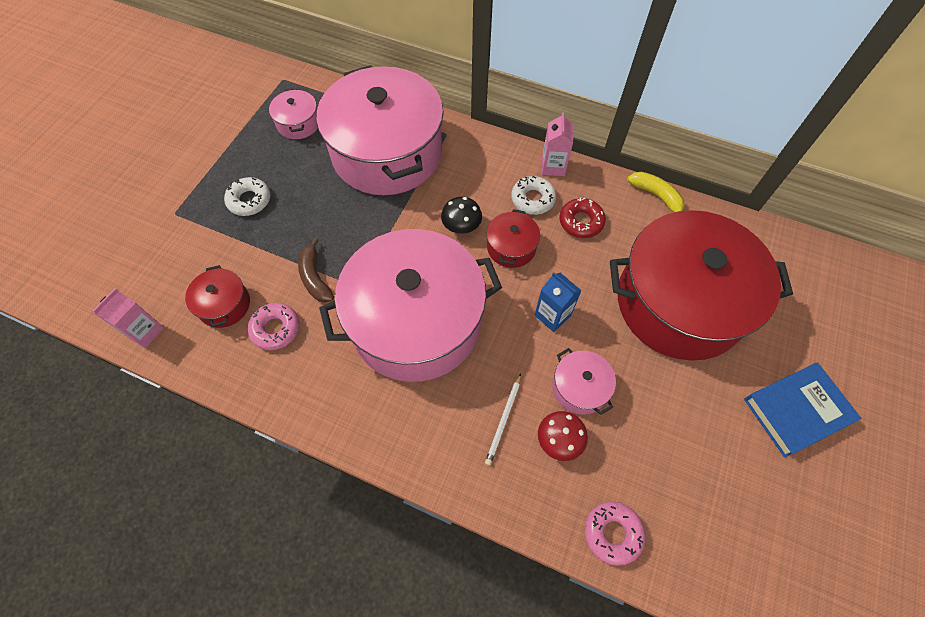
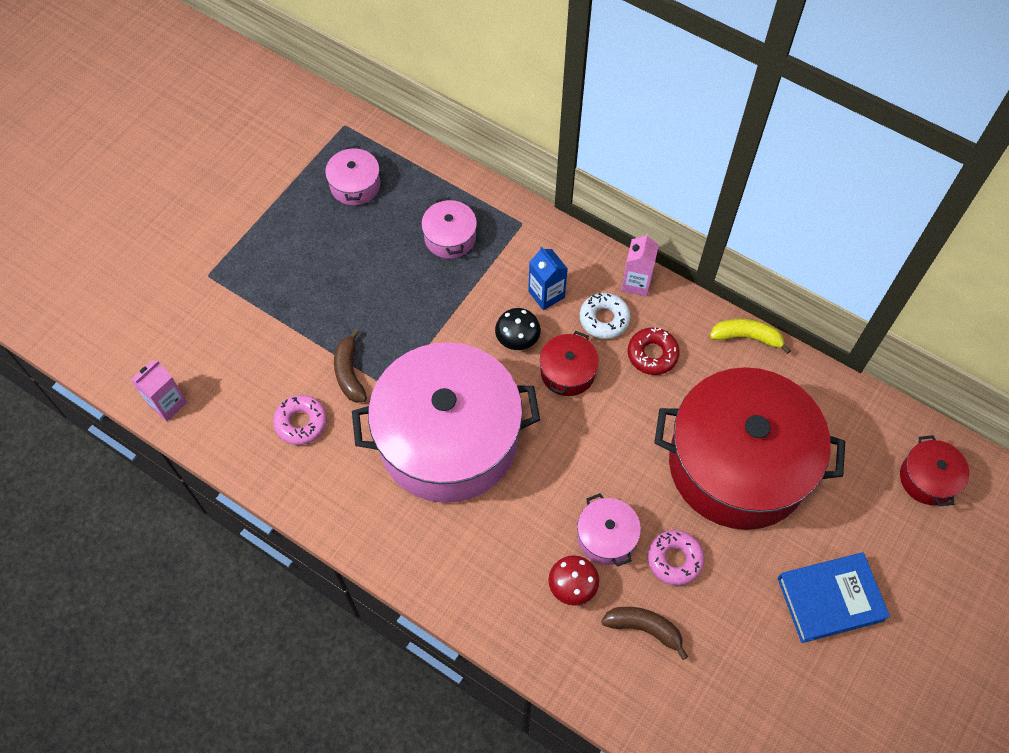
camera: 10 degrees right, 0 degrees up
(224, 305) = (251, 388): red pot -> red pot (928, 478)
(249, 200) = (290, 272): white donut -> none
(387, 153) = (450, 237): pink pot -> pink pot, size x0.41
(504, 420) = (520, 556): white pencil -> none
(552, 315) = (595, 456): blue carton -> blue carton (546, 294)
(612, 533) = (605, 684): pink donut -> pink donut (674, 560)
(636, 470) = (644, 628): none -> brown banana
(656, 196) = (747, 337): yellow banana -> yellow banana turned 45 degrees counterclockwise

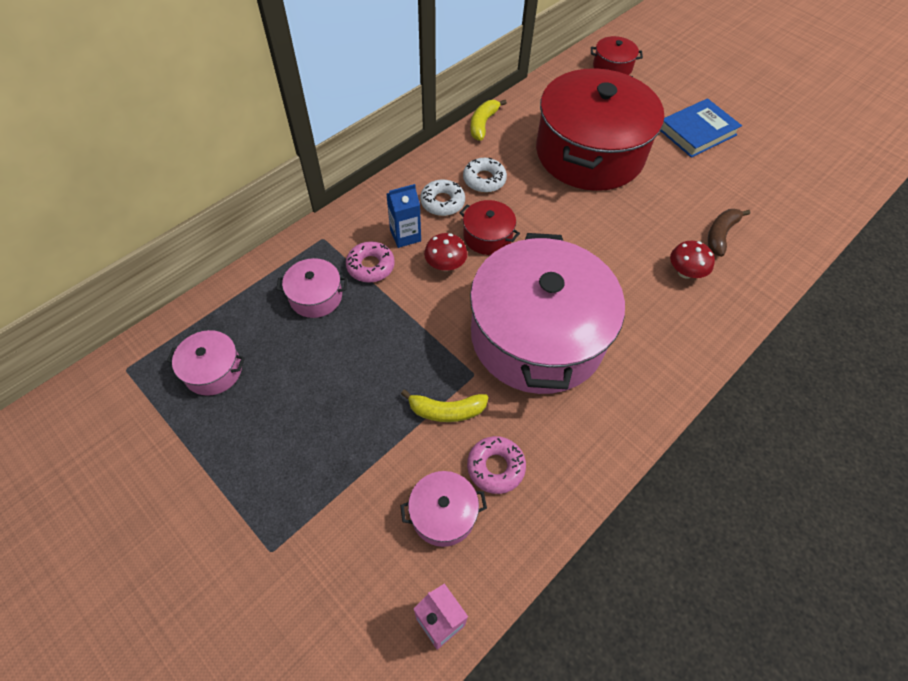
camera: 80 degrees left, 5 degrees down
(349, 373) = (446, 411): brown banana -> yellow banana
(517, 339) = (445, 265): black mushroom -> red mushroom
(606, 537) = (643, 242): pink pot -> pink pot (443, 514)
(636, 283) = (413, 175): pink carton -> none
(652, 354) = (484, 180): red donut -> white donut
(674, 560) = (664, 205): pink donut -> pink donut (370, 266)
(830, 599) = (697, 132): blue book -> blue book turned 60 degrees clockwise

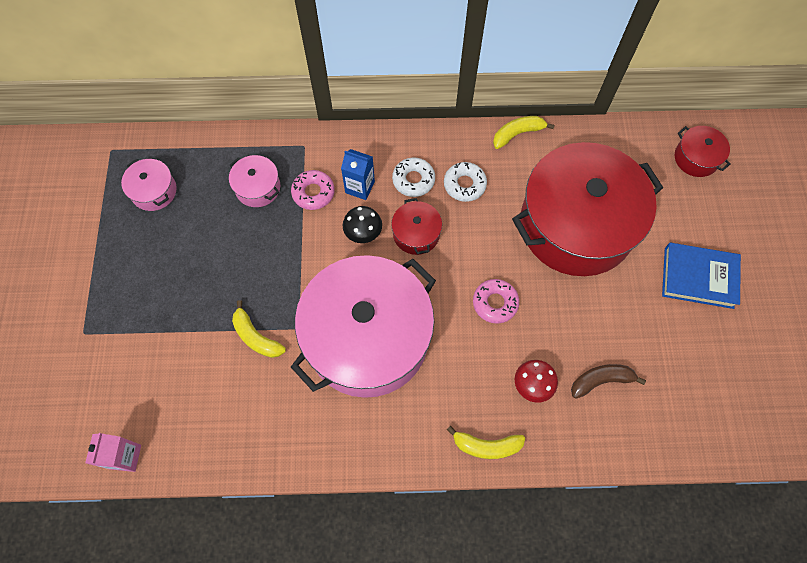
camera: 45 degrees right, 10 degrees up
(443, 514) = (188, 399): pink pot -> none
(445, 265) = (363, 232): red mushroom -> black mushroom
(495, 467) = (246, 399): pink donut -> pink donut (495, 303)
(707, 338) = (486, 446): none -> yellow banana

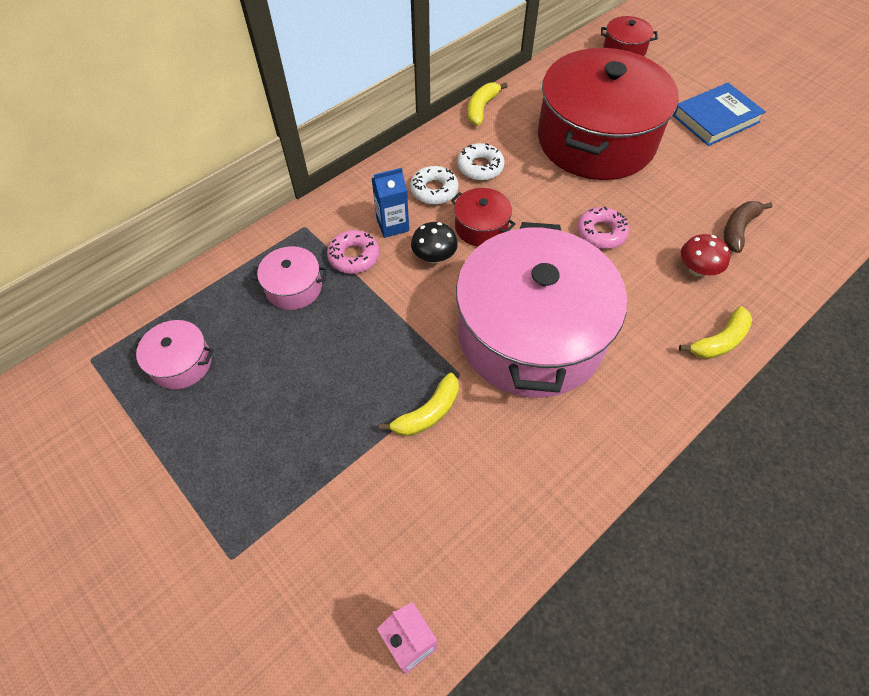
camera: 40 degrees left, 10 degrees down
(256, 337) = (428, 413): yellow banana -> yellow banana turned 45 degrees counterclockwise

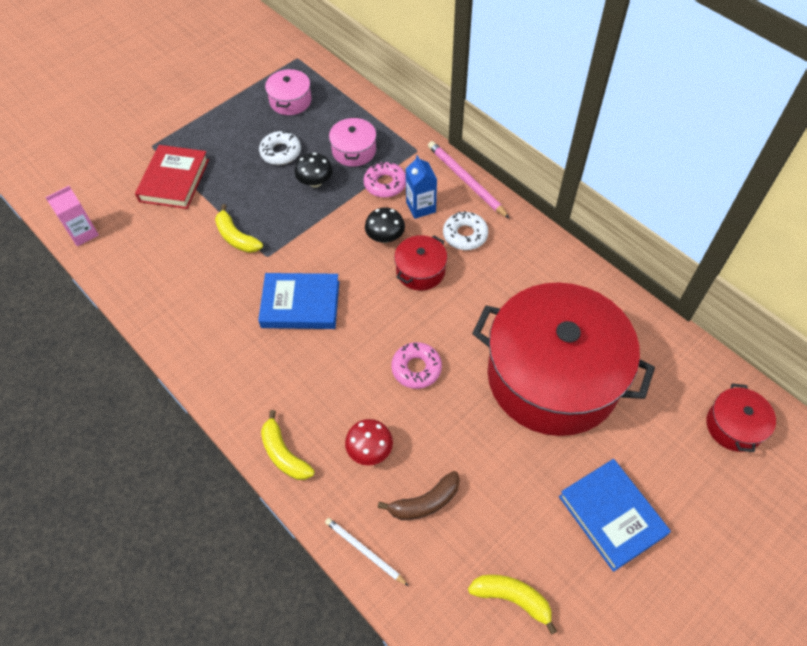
camera: 90 degrees right, 0 degrees up
(313, 510) = (174, 180): none -> red book
(341, 327) = (315, 182): none -> black mushroom
(358, 186) = (466, 181): none -> pink pencil
(480, 167) = (499, 270): white donut -> white donut (281, 152)
(481, 108) = (589, 272): yellow banana -> yellow banana (512, 598)
(531, 335) = (300, 304): pink pot -> blue book
(738, 229) = (425, 502): brown banana -> brown banana turned 120 degrees clockwise
(797, 272) = (365, 551): none -> white pencil

